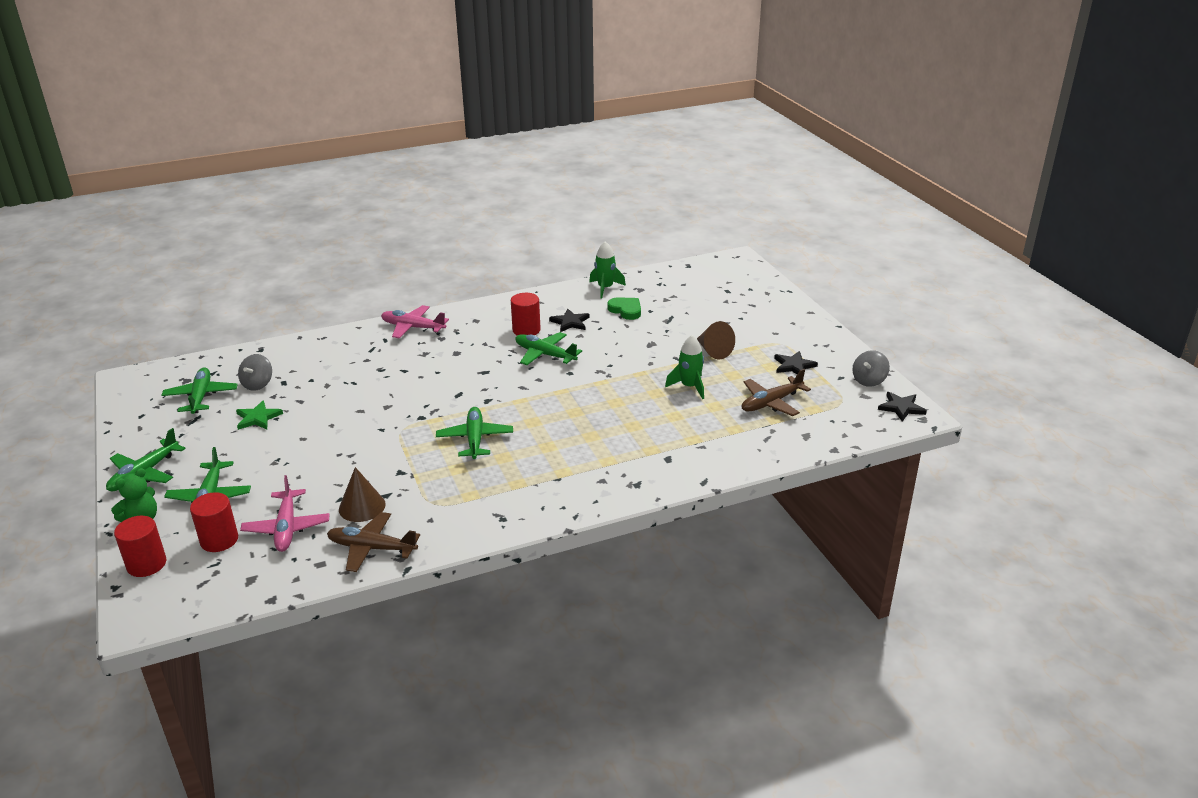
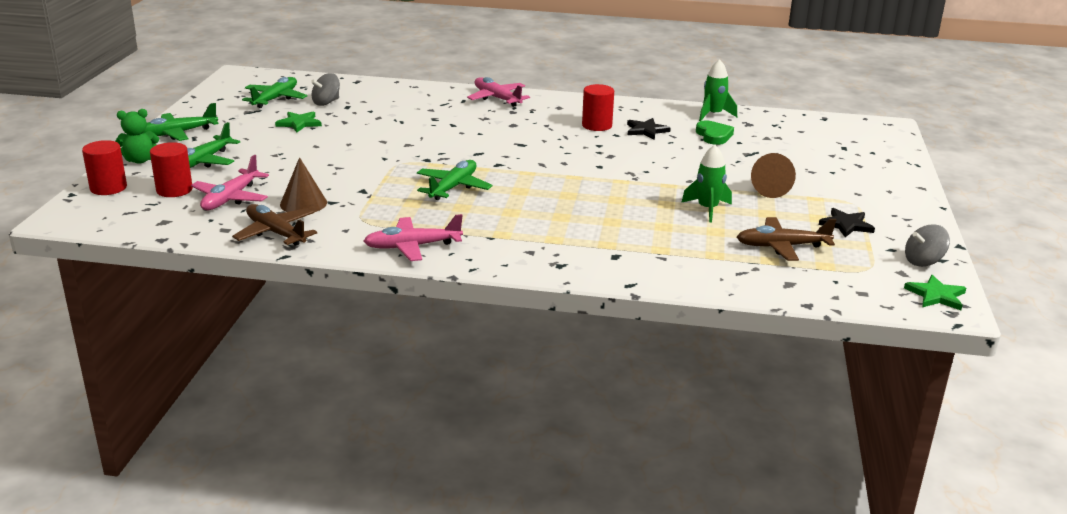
camera: 30 degrees right, 5 degrees down
(505, 514) = (412, 246): none -> pink plane
(545, 354) = (592, 147): green plane -> none
(901, 408) = (936, 295): black star -> green star

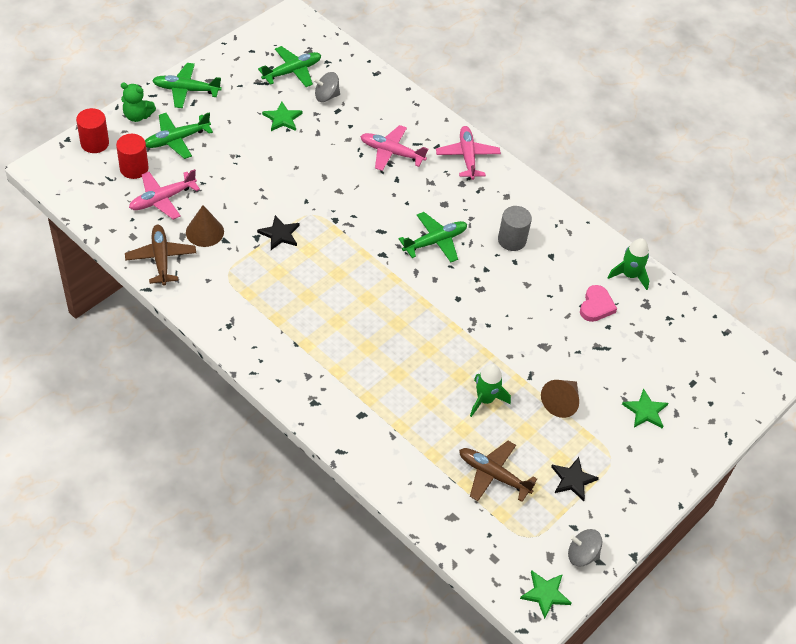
camera: 30 degrees right, 25 degrees up
(412, 246) = (235, 324): pink plane -> pink plane (391, 152)
(453, 187) = (323, 267): green plane -> green plane (435, 241)
(597, 125) = (512, 240): red cylinder -> grey cylinder
(646, 130) = (546, 269): black star -> black star (279, 234)
(714, 136) = (596, 306): green heart -> pink heart
(836, 172) = (645, 411): none -> green star

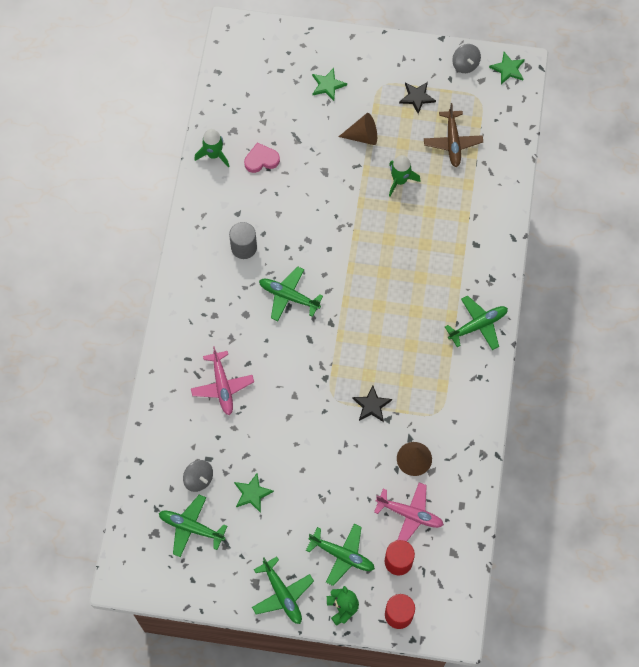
camera: 120 degrees left, 15 degrees up
(161, 258) = (463, 468): brown plane -> none
(278, 358) = (478, 325): none -> green plane
(467, 156) = (181, 329): pink plane -> none

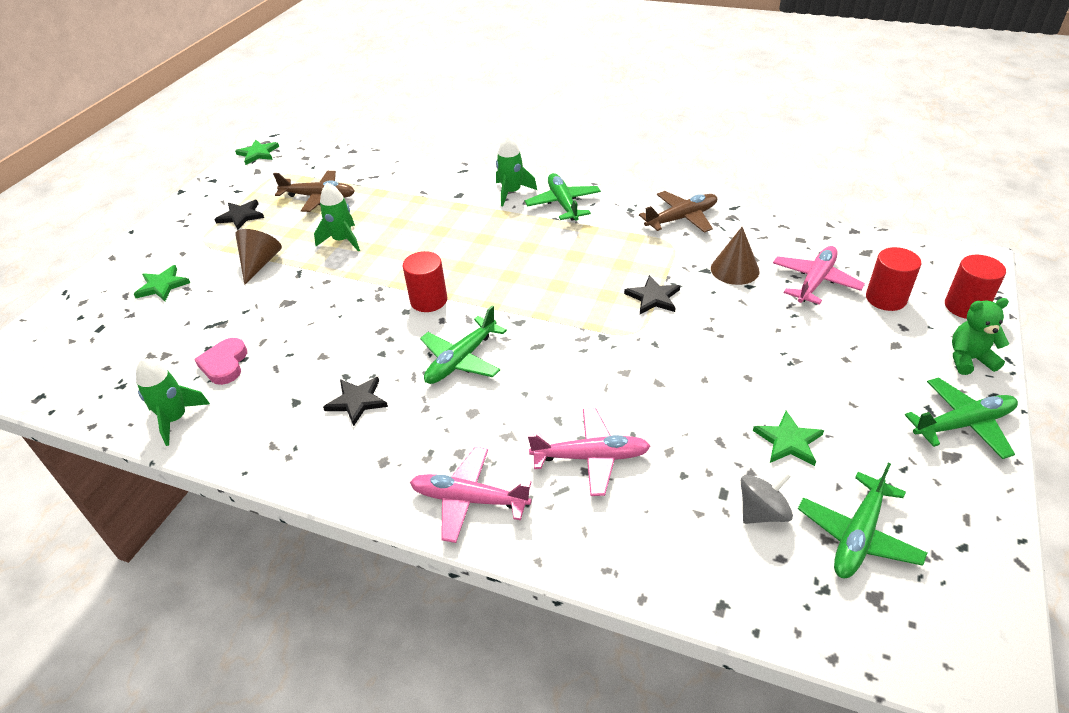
camera: 75 degrees left, 25 degrees down
(183, 328) = (469, 499): none -> pink plane
(244, 247) = (357, 401): grey cylinder -> black star
(342, 260) = (428, 300): none -> red cylinder
(342, 555) = (884, 350): green plane -> none
(465, 64) = (228, 179): grey spinning top -> none
(474, 417) = (682, 218): none -> brown plane
(487, 283) = (512, 192): none -> green rocket

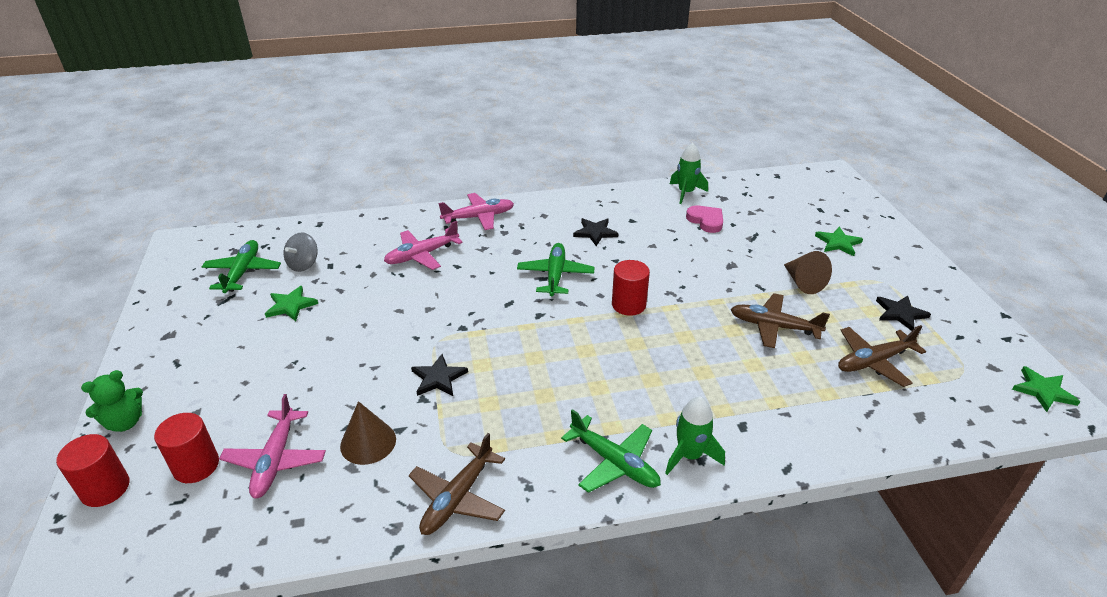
camera: 145 degrees right, 5 degrees down
(342, 240) = (773, 326): green rocket -> brown plane
(963, 424) = (151, 361): green plane -> none

